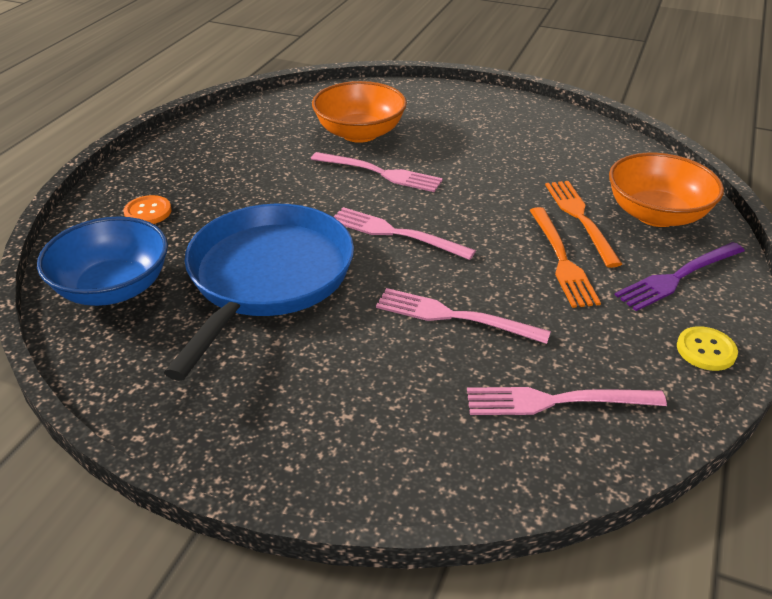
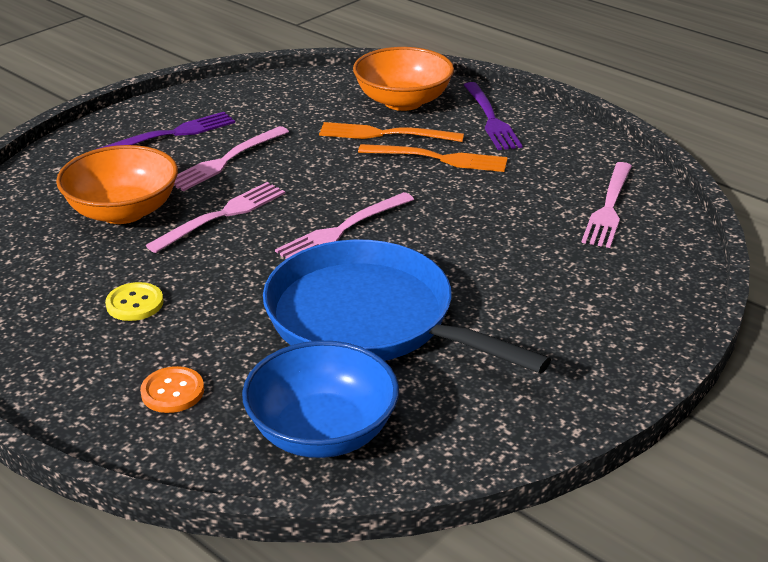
camera: 70 degrees left, 5 degrees down
(452, 316) = (487, 228): pink fork -> pink fork (225, 161)
(485, 121) = (172, 134): none -> purple fork
(706, 350) = (578, 135): yellow button -> yellow button (135, 303)

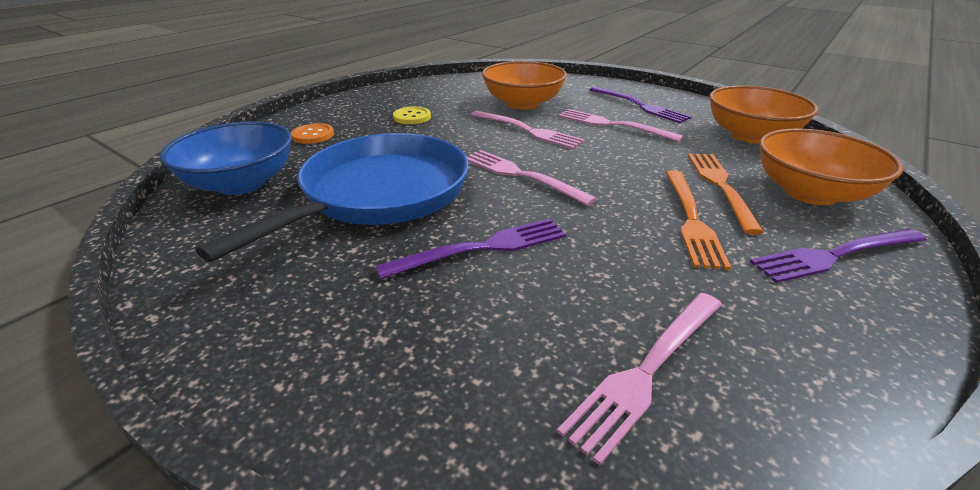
camera: 85 degrees right, 0 degrees up
(282, 95) = (750, 135): none -> orange bowl
(476, 258) = (484, 247): none -> purple fork
(609, 208) = (646, 372): pink fork -> pink fork turned 60 degrees counterclockwise

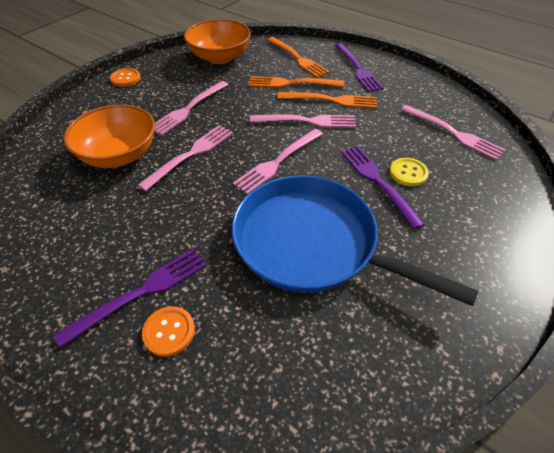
camera: 90 degrees left, 15 degrees up
(241, 183) = (298, 368): blue bowl -> none
(412, 117) = (132, 240): yellow button -> yellow button (408, 173)
(619, 197) = (308, 121): none -> pink fork
(640, 106) = (150, 90): purple fork -> purple fork (142, 292)
(656, 94) = (125, 78): none -> orange button
(810, 193) = (298, 58): orange bowl -> orange fork

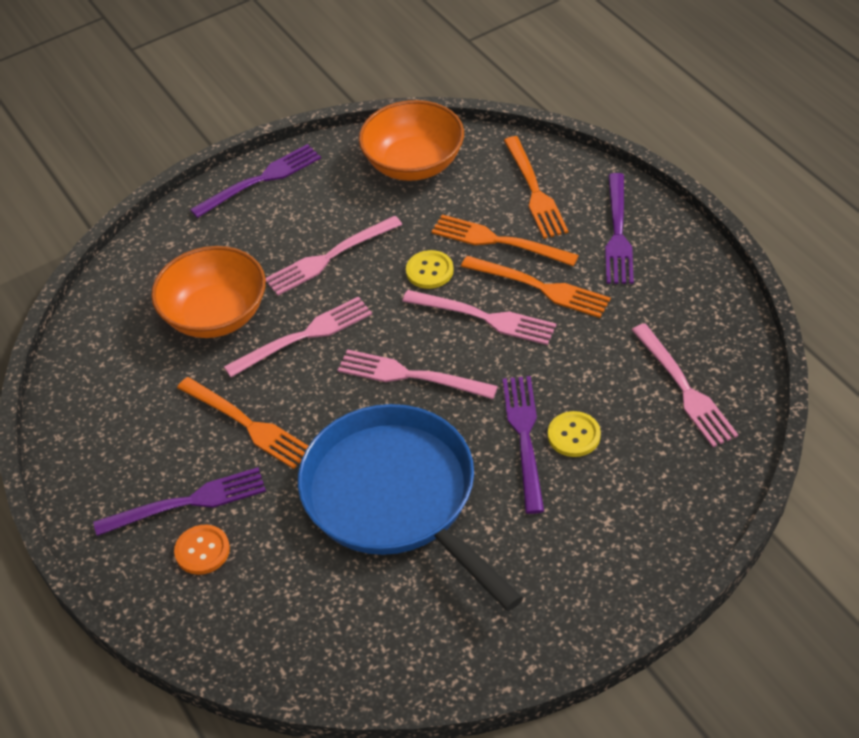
camera: 25 degrees right, 0 degrees up
(125, 78) = (262, 179): orange button -> purple fork
(172, 220) = (248, 425): none -> orange fork
(258, 104) = (429, 271): none -> yellow button
(277, 162) = (409, 375): pink fork -> pink fork turned 45 degrees clockwise

